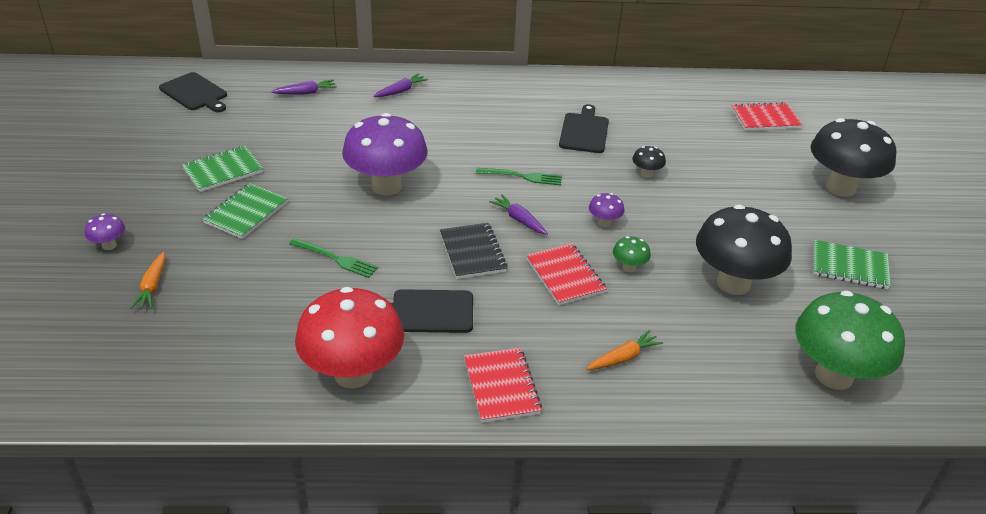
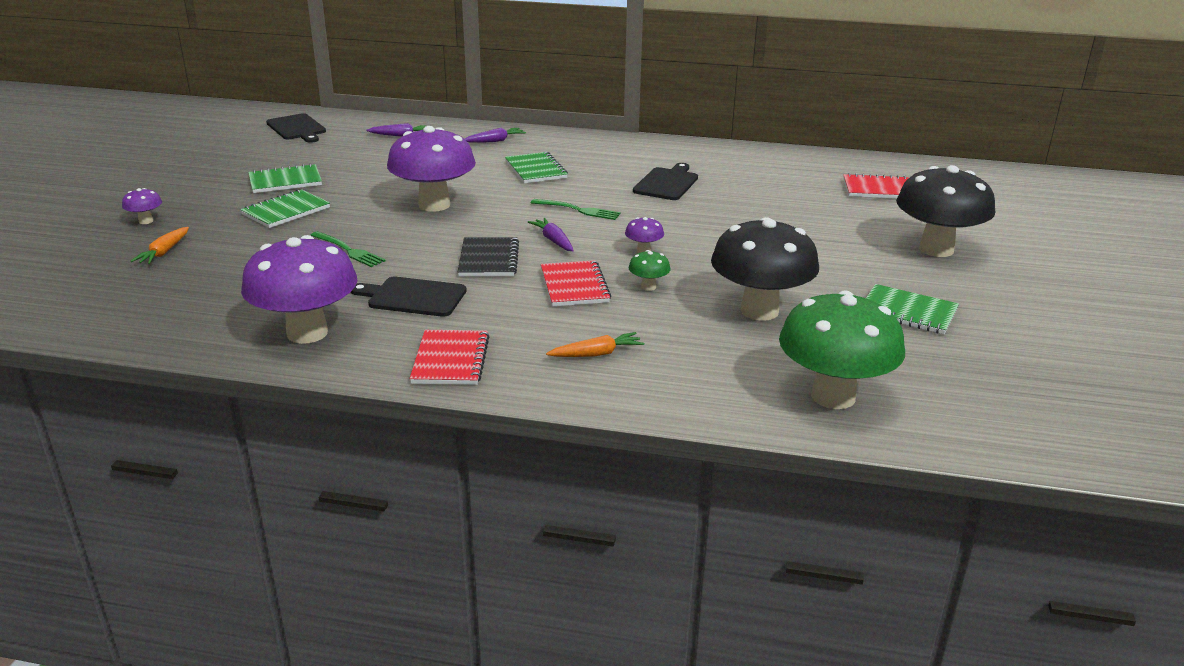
camera: 15 degrees right, 10 degrees down
(353, 374) = (307, 333): red mushroom -> purple mushroom
(458, 127) = (535, 170): none -> green notebook
(646, 174) = (714, 219): black mushroom -> none

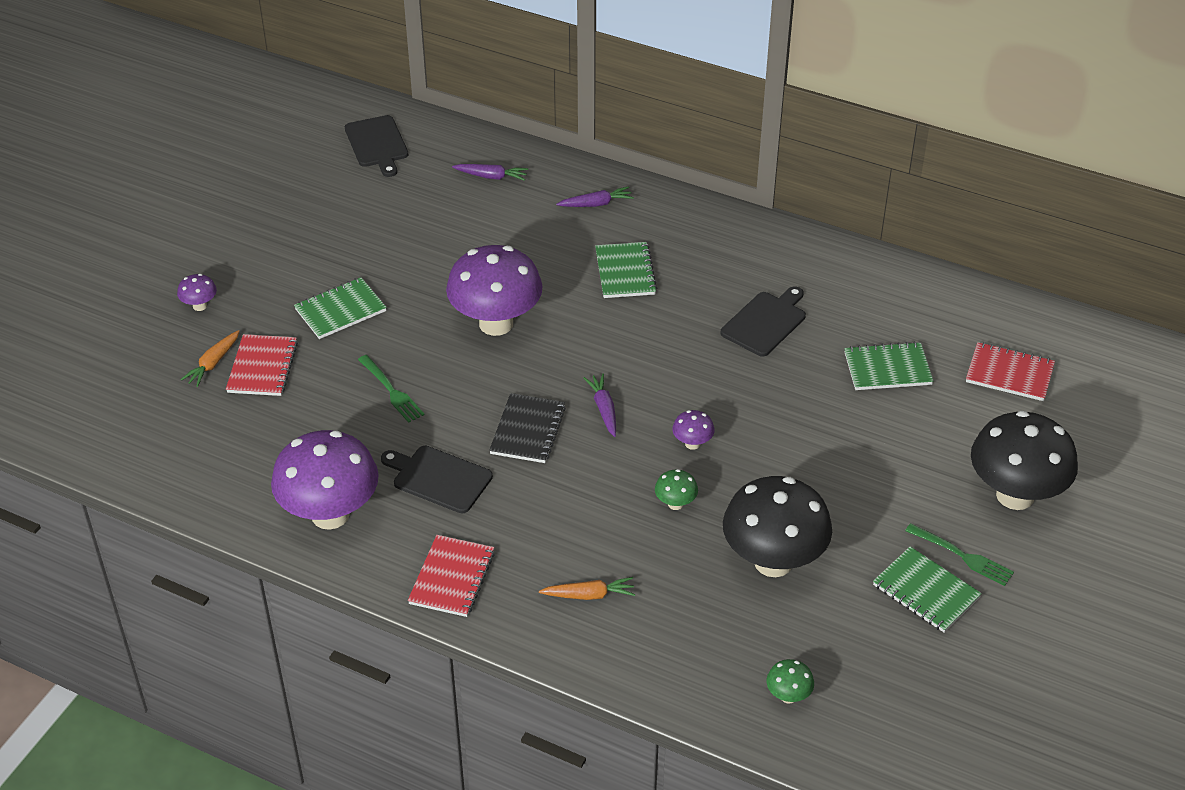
camera: 15 degrees right, 15 degrees up
(285, 181) = (348, 253): green notebook -> green notebook (887, 369)
(574, 286) = (601, 489): red notebook -> red notebook (262, 367)
(578, 210) = (648, 358): green fork -> green fork (962, 556)
(833, 396) = (788, 696): green mushroom -> green mushroom, size x0.41

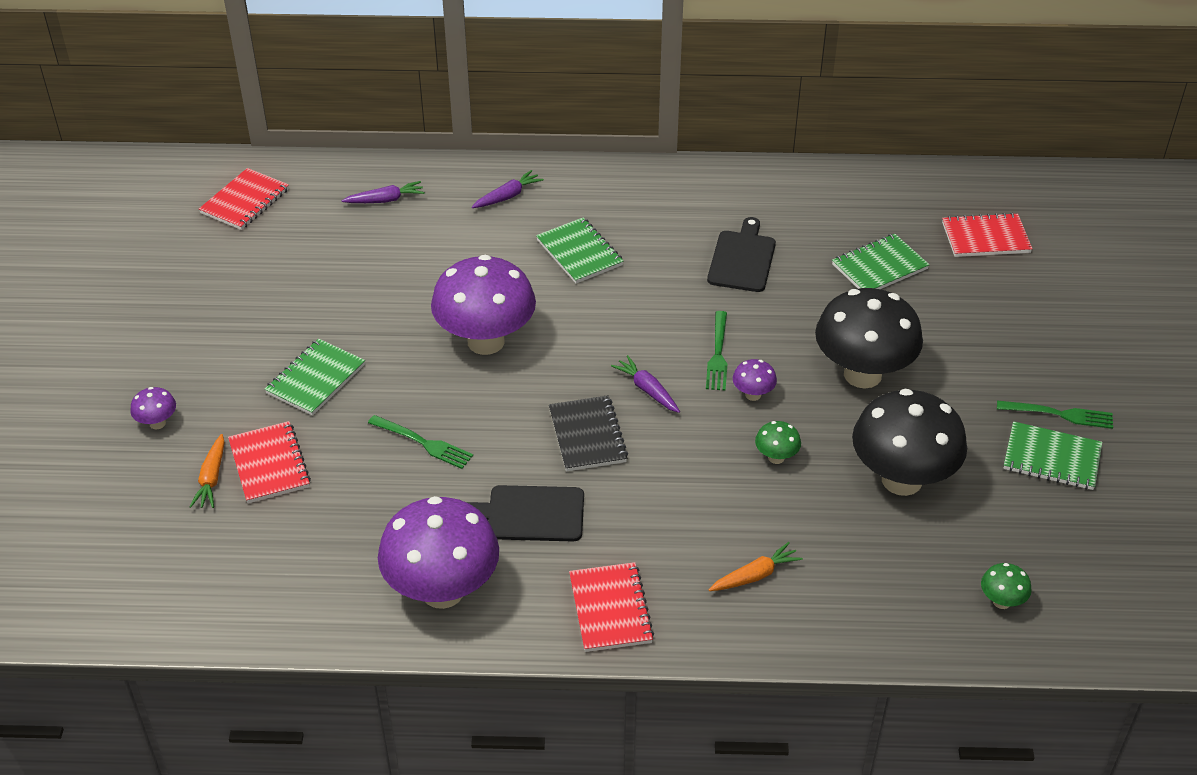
camera: 25 degrees left, 0 degrees up
(377, 144) = (245, 201): black cutting board -> red notebook
(686, 399) = (718, 354): none -> green fork
(1015, 495) = (1065, 344): black mushroom -> black mushroom (862, 374)

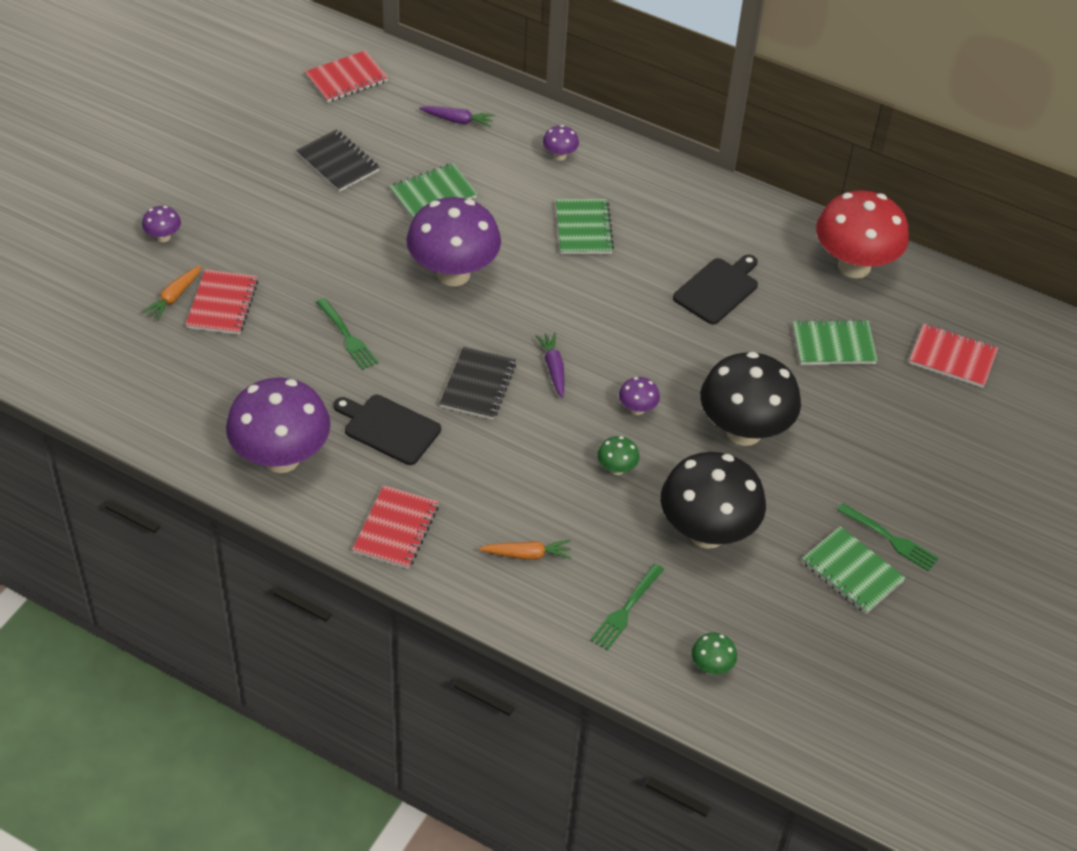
camera: 25 degrees right, 5 degrees up
(293, 282) = (338, 163): none -> black notebook
(316, 379) = (301, 250): green notebook -> green notebook (433, 194)
(507, 196) = (559, 156): purple carrot -> purple mushroom
(718, 354) = (634, 363): green fork -> green fork (626, 609)
(843, 193) = (854, 266): none -> red mushroom

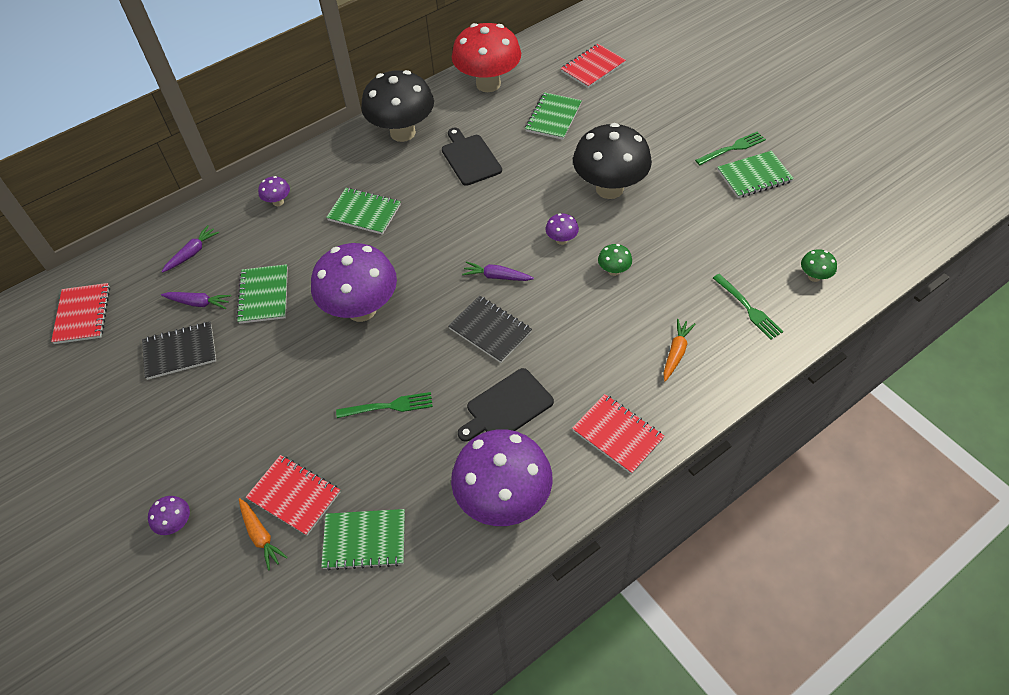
camera: 60 degrees left, 5 degrees up
(198, 370) = (364, 540): none -> green notebook
(400, 151) = (198, 303): none -> purple carrot
(707, 533) = (693, 239): black mushroom -> black mushroom (402, 132)

